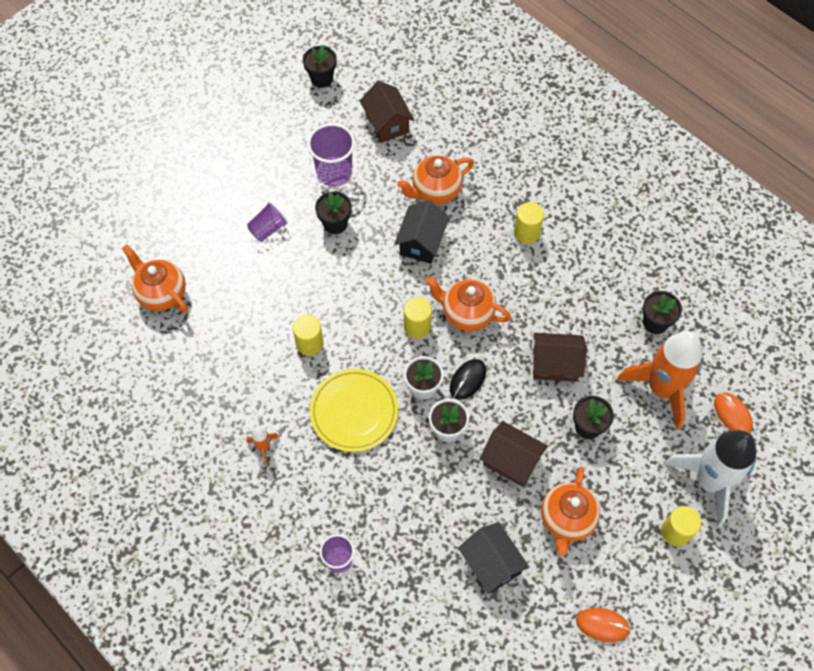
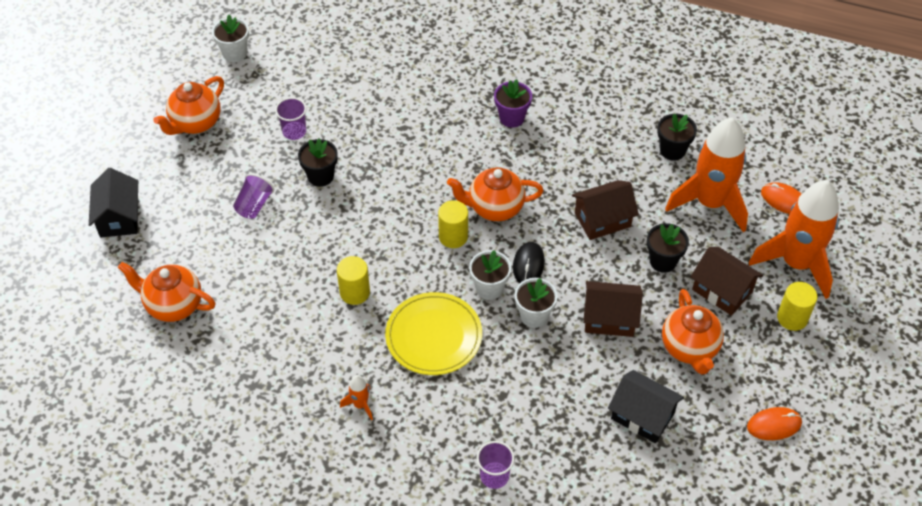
camera: 25 degrees left, 10 degrees down
(321, 78) = (235, 53): black flower pot -> white flower pot
(334, 173) = (294, 131): purple cup -> purple cup, size x0.62
(387, 123) = (323, 70): brown house -> brown house (722, 291)
(421, 242) = (415, 162): black house -> black house (119, 217)
(435, 191) = (404, 113): orange teapot -> orange teapot (195, 123)
(526, 233) = (512, 118): yellow cylinder -> purple flower pot
(709, 481) = (796, 263): white rocket -> orange rocket

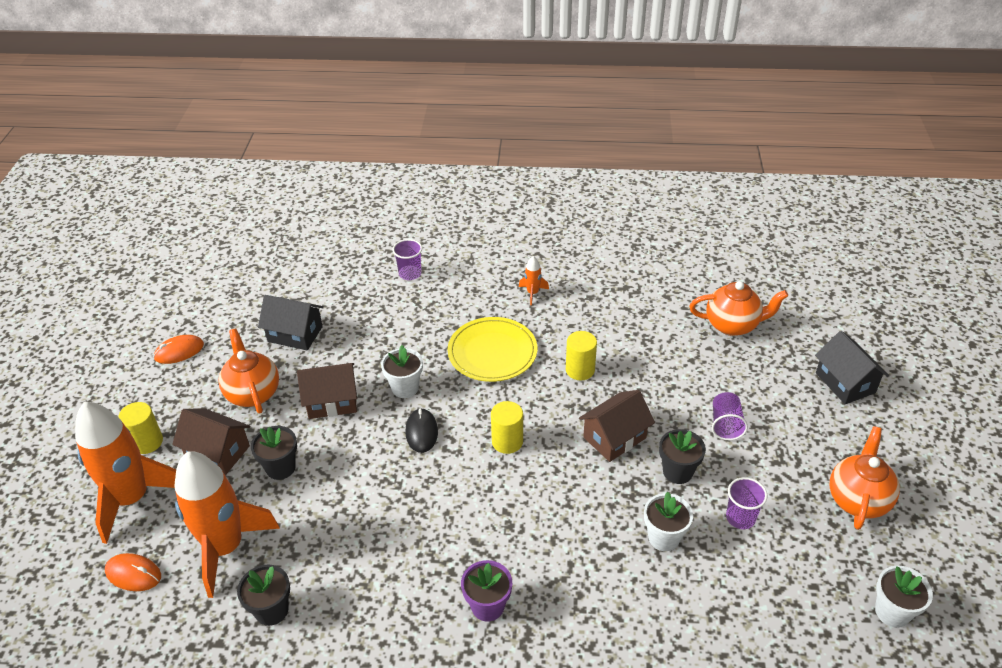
camera: 165 degrees right, 10 degrees down
(489, 288) = (454, 402): white flower pot -> white flower pot (664, 537)
(495, 208) = (473, 482): orange teapot -> none
(602, 220) = (351, 497): brown house -> brown house (614, 438)

